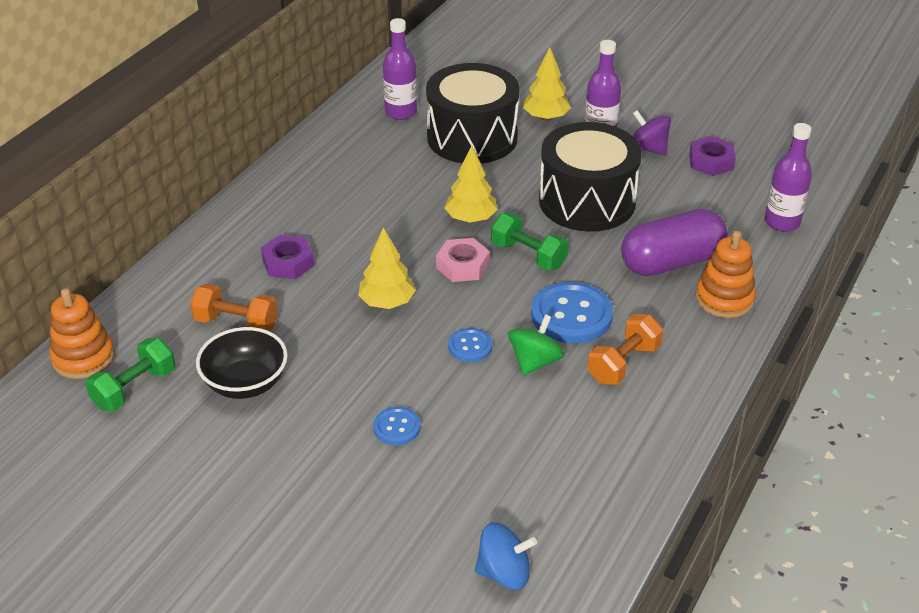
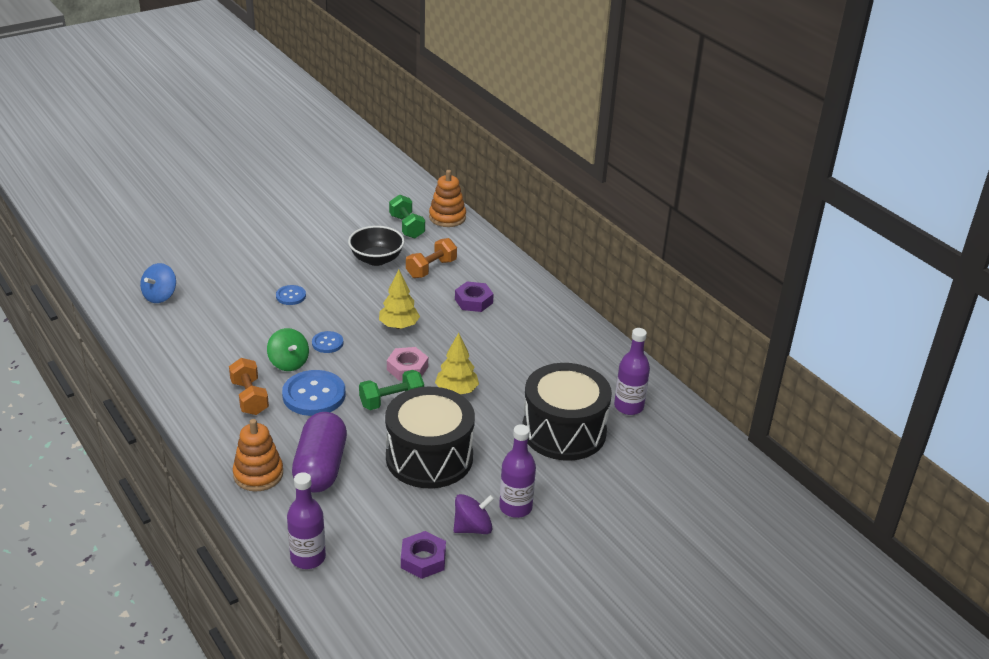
camera: 115 degrees right, 5 degrees down
(546, 117) = (566, 486): yellow tree -> none

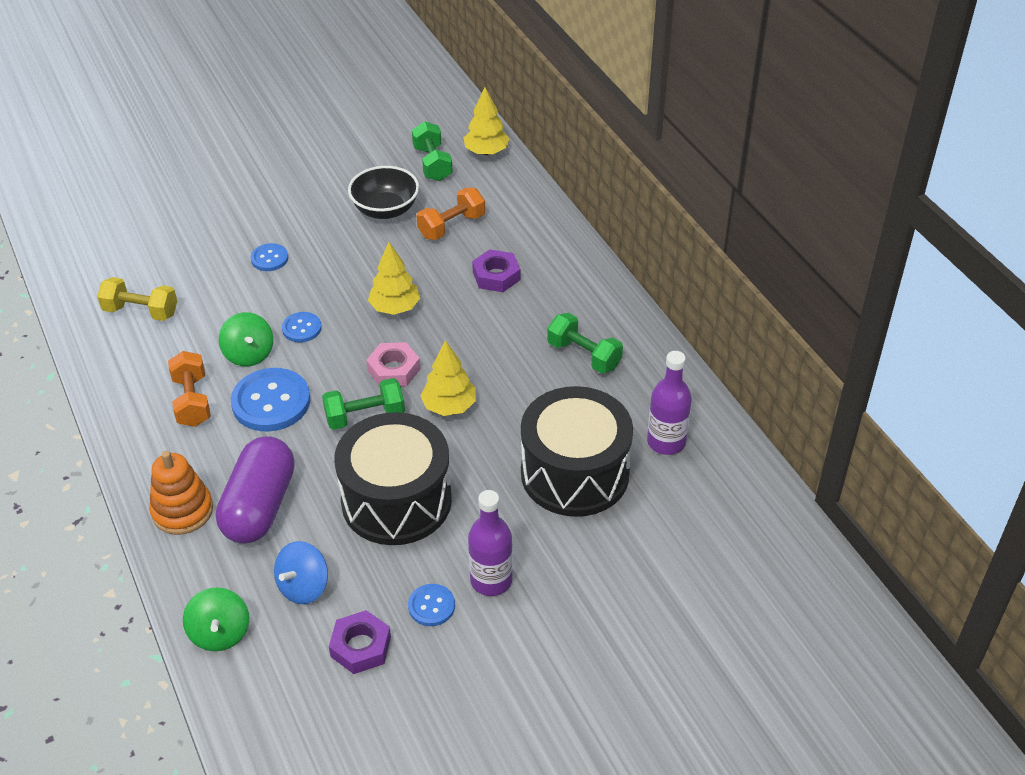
camera: 10 degrees right, 10 degrees up
(160, 296) = (112, 251): blue spinning top -> blue spinning top (303, 587)
(193, 337) = (141, 311): none -> yellow dumbbell
(308, 558) = (220, 633): purple bottle -> green spinning top
(447, 217) = (486, 152): orange stacking toy -> yellow tree
(473, 528) = (431, 606): purple spinning top -> blue button
(553, 352) = (584, 355): none -> green dumbbell

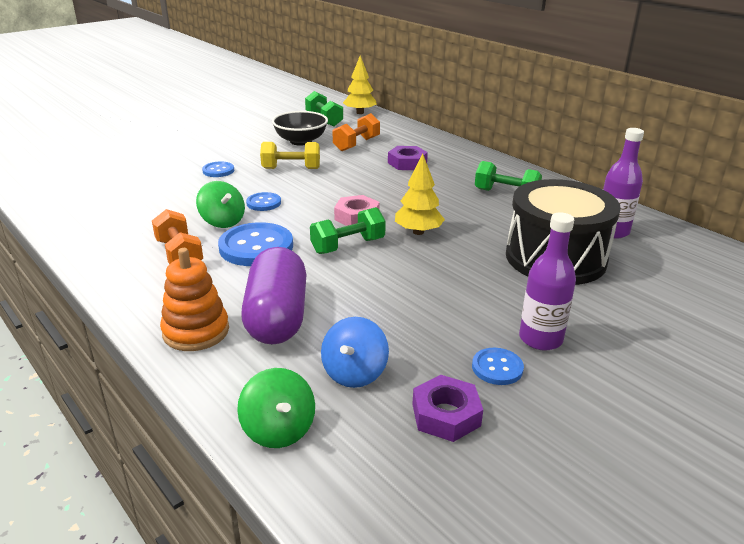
camera: 15 degrees left, 15 degrees down
(141, 311) = (112, 208): yellow dumbbell -> yellow dumbbell (291, 168)
(395, 308) = (337, 185): yellow tree -> none
(396, 500) = (410, 295): black drum -> none

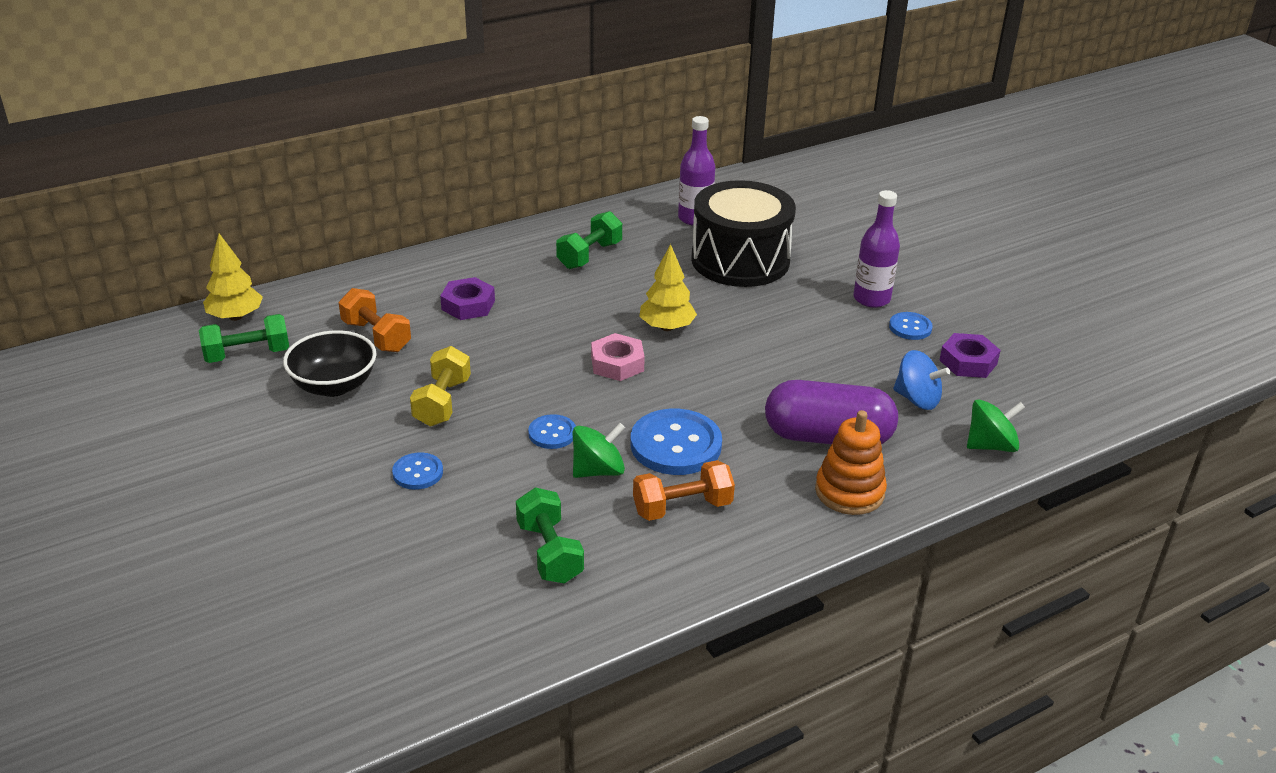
camera: 80 degrees left, 5 degrees up
(348, 246) = (688, 378): green dumbbell -> green dumbbell (549, 552)

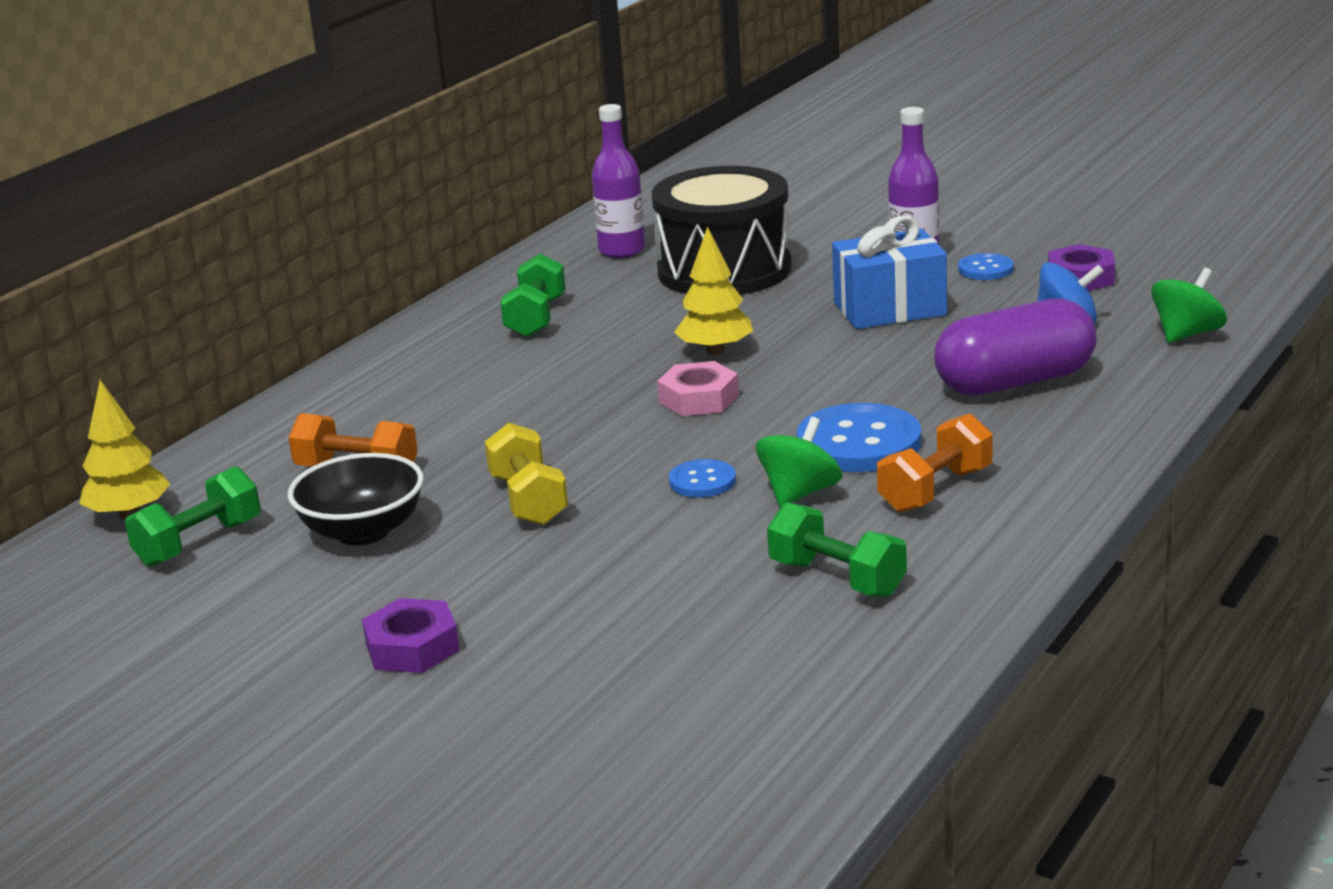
camera: 25 degrees left, 10 degrees down
(418, 473) = (584, 569): blue button -> none
(468, 305) = (440, 406): purple nut -> purple nut (412, 647)
(811, 337) = (889, 309): none -> blue gift
(849, 492) = (1095, 417): orange stacking toy -> none

